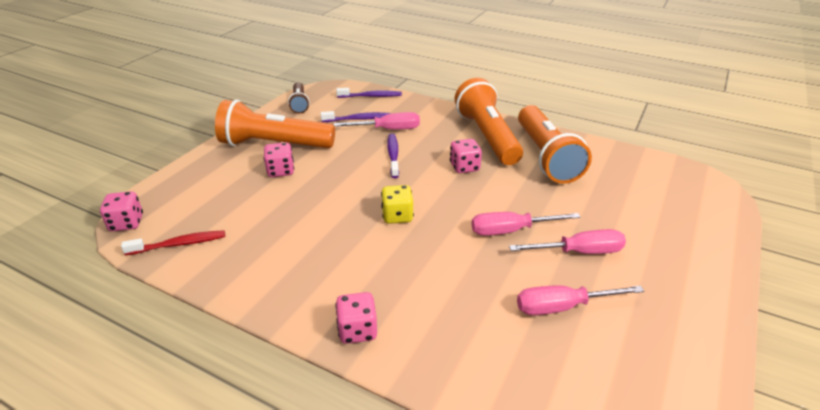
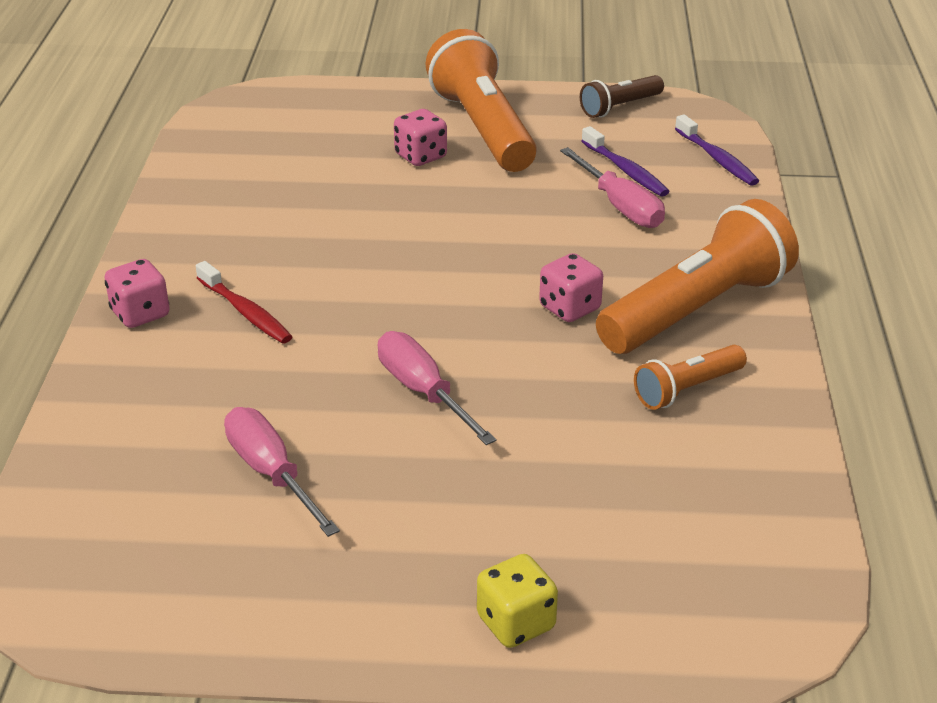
camera: 65 degrees right, 0 degrees up
(126, 223) = (235, 101): pink dice -> none
(179, 244) = (220, 147): red toothbrush -> red toothbrush (246, 312)
(393, 155) = (544, 233): purple toothbrush -> none
(397, 216) = (385, 280): yellow dice -> yellow dice (516, 623)
(546, 156) = (687, 389): orange flashlight -> orange flashlight, size x0.51
(579, 252) = (414, 471): pink screwdriver -> none

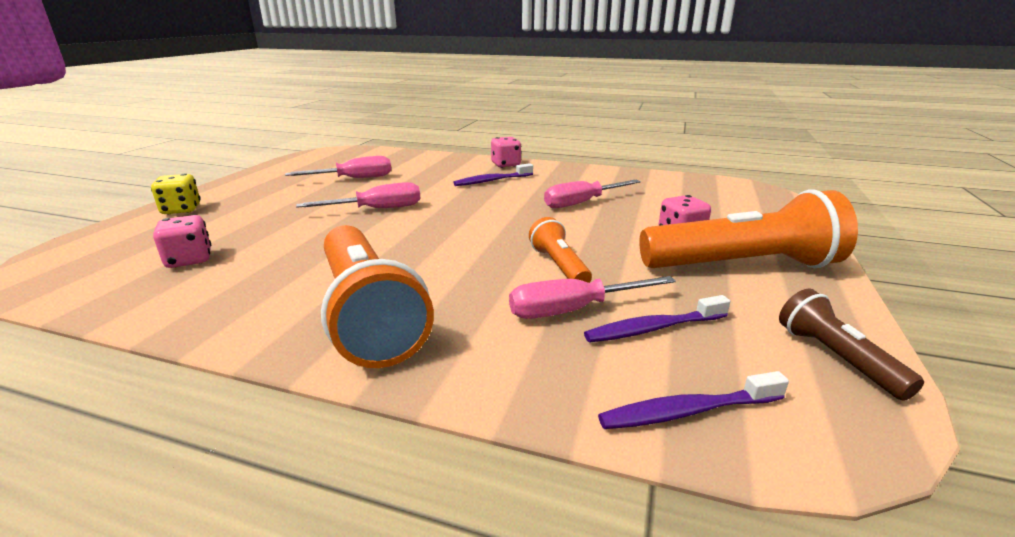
camera: 105 degrees right, 10 degrees down
(246, 312) = (492, 181): red toothbrush -> purple toothbrush
(331, 222) = (582, 203): none -> pink screwdriver
(569, 308) = (421, 260): pink dice -> pink dice (189, 260)
(687, 389) = (273, 286): orange flashlight -> orange flashlight (559, 266)

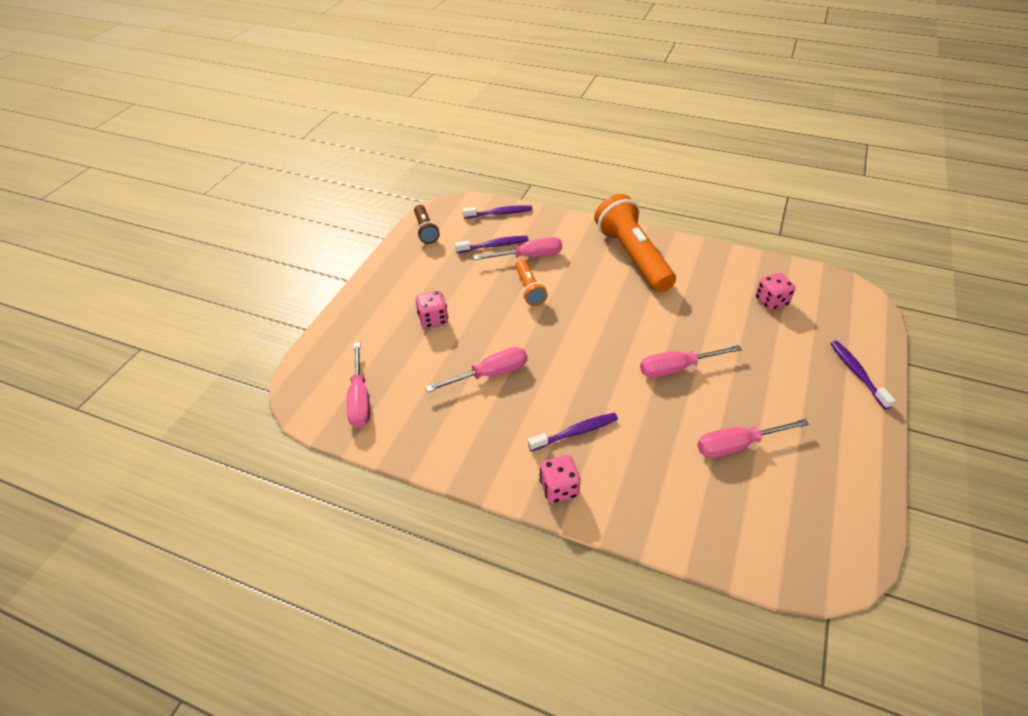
camera: 175 degrees left, 20 degrees up
(181, 210) = (857, 373): yellow dice -> purple toothbrush
(701, 190) = (360, 399): none -> pink screwdriver
(742, 266) = (416, 287): orange flashlight -> none

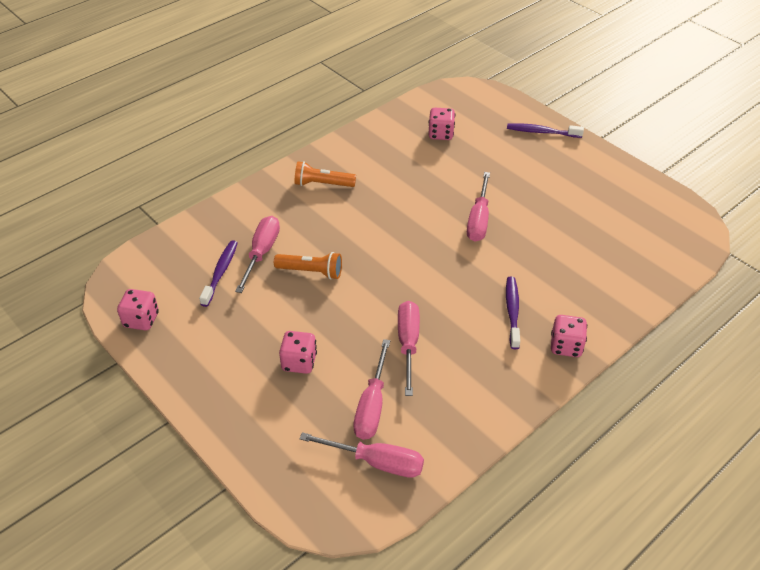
camera: 65 degrees left, 0 degrees up
(425, 230) = (141, 320): brown flashlight -> pink dice
(500, 213) = (169, 248): purple toothbrush -> none
(633, 257) = (323, 184): orange flashlight -> orange flashlight, size x0.51
(737, 445) = (575, 224): pink screwdriver -> pink screwdriver (372, 405)

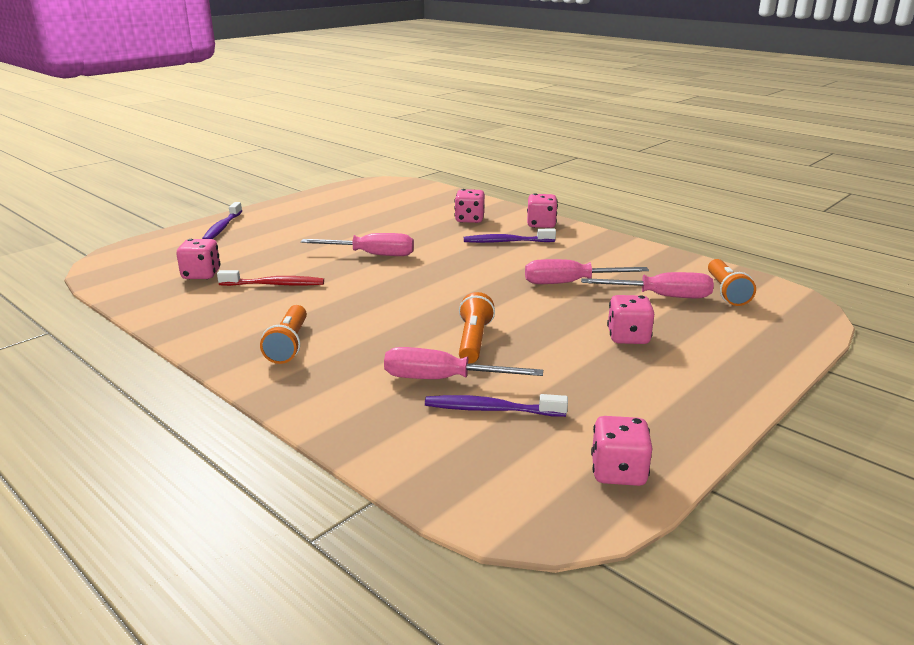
camera: 95 degrees left, 20 degrees down
(376, 462) = (726, 292): pink screwdriver -> orange flashlight
(419, 170) = (275, 284): none -> red toothbrush
(577, 289) = (469, 219): none -> pink dice

